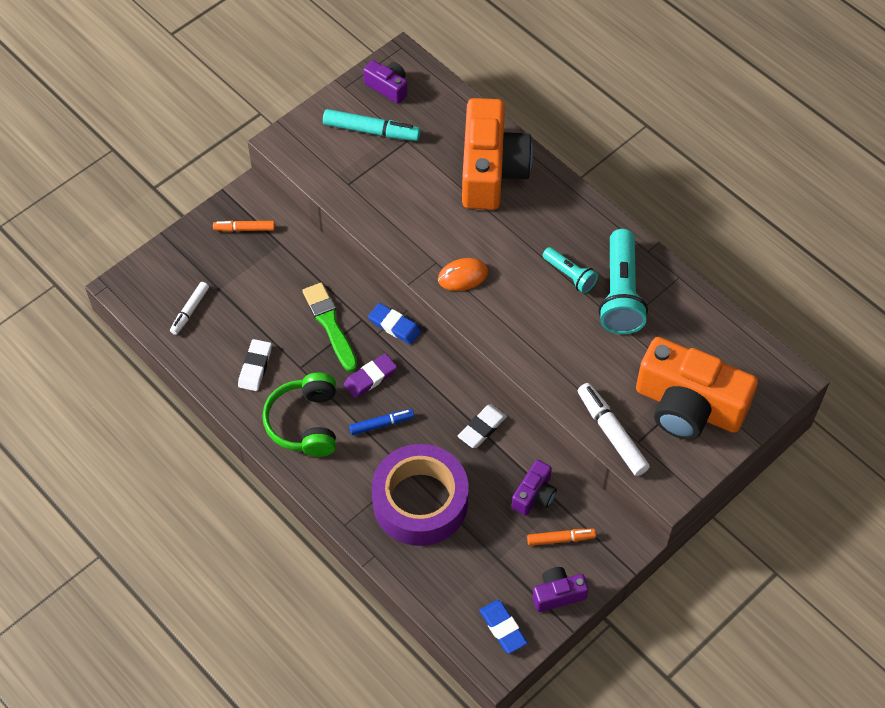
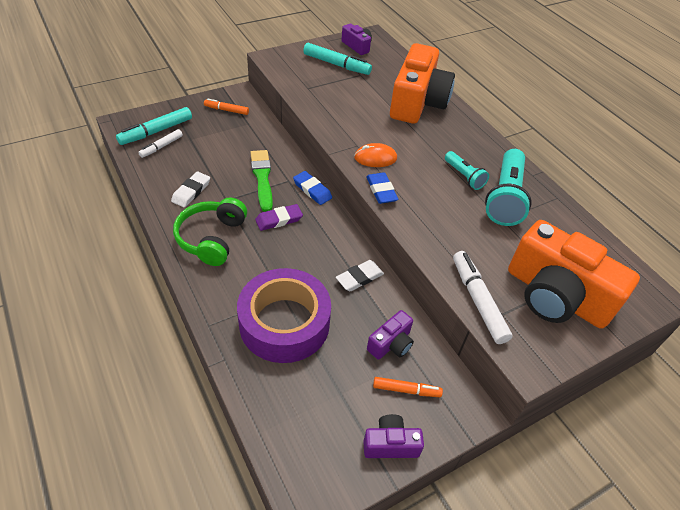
camera: 10 degrees right, 10 degrees down
(172, 289) = (156, 131): none -> turquoise marker
(381, 424) = (274, 254): blue marker -> none
(503, 628) = (324, 465): blue eraser -> blue eraser (381, 190)

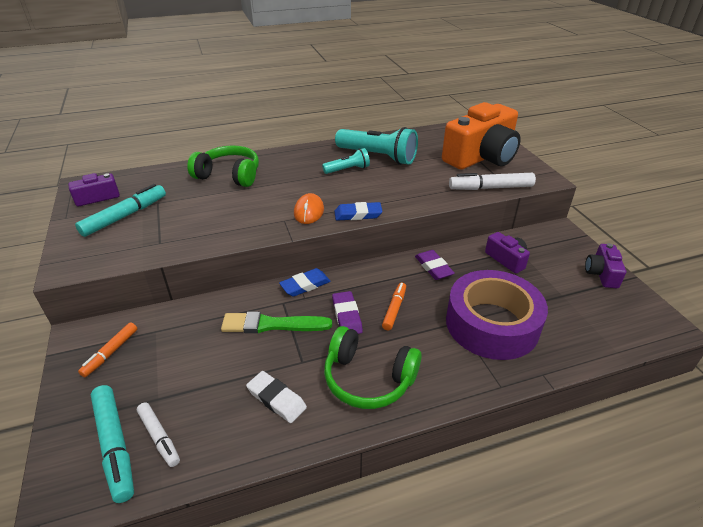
camera: 75 degrees left, 10 degrees down
(359, 278) = (433, 267): white eraser -> purple eraser
(406, 390) = (550, 258): orange marker -> orange marker (394, 309)
(417, 102) = (229, 175): orange camera -> green headphones

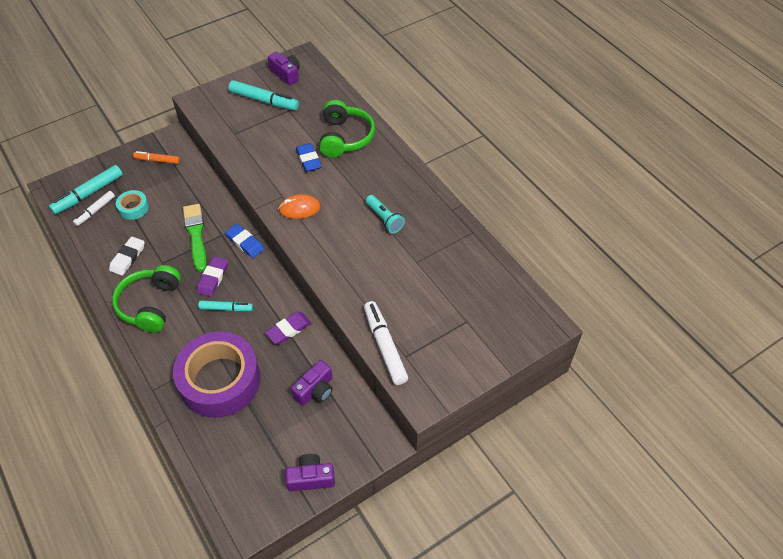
camera: 75 degrees right, 15 degrees up
(185, 386) = (133, 208): none -> turquoise tape
(347, 316) = (213, 278): purple eraser -> purple eraser turned 45 degrees counterclockwise
(358, 214) = (303, 244): blue eraser -> blue eraser (308, 159)
(378, 156) = (422, 238): turquoise flashlight -> none
(394, 309) = (226, 308): orange marker -> turquoise marker
(481, 157) = (456, 334): orange camera -> none

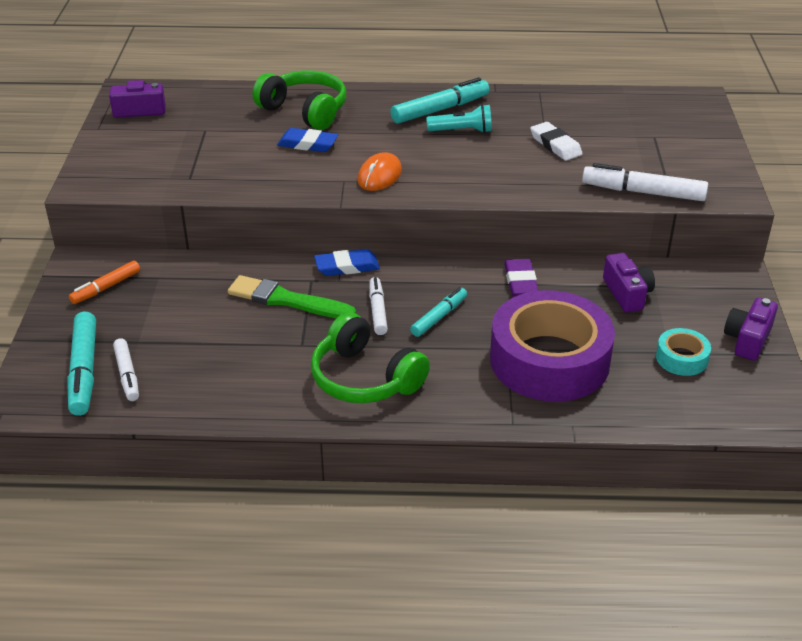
camera: 55 degrees left, 15 degrees down
(128, 258) = (256, 372): white eraser -> white eraser (555, 145)
(133, 208) = (169, 337): turquoise tape -> turquoise tape (681, 358)
(213, 278) = (377, 311): purple eraser -> white marker
(264, 100) = (162, 139): turquoise marker -> turquoise marker (440, 110)

